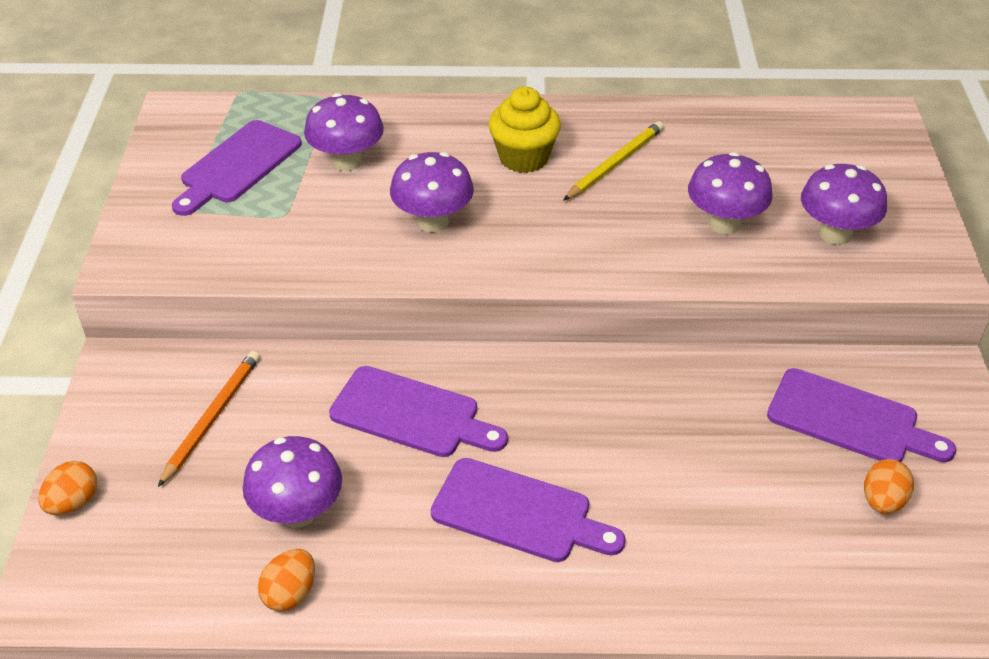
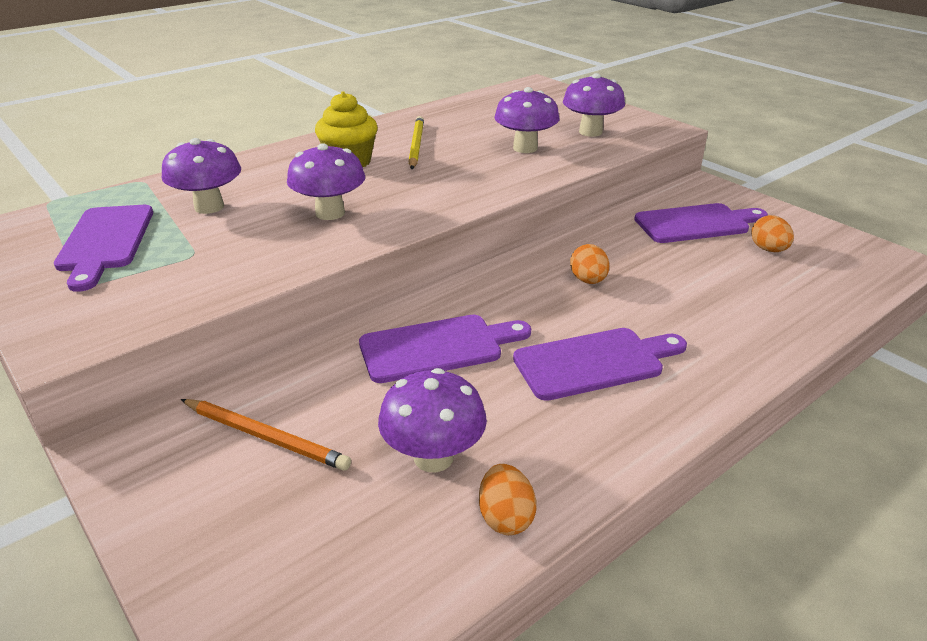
camera: 40 degrees left, 10 degrees down
(73, 503) = (192, 586): orange egg -> orange egg (588, 280)
(212, 418) = (265, 436): orange pencil -> orange pencil turned 135 degrees clockwise

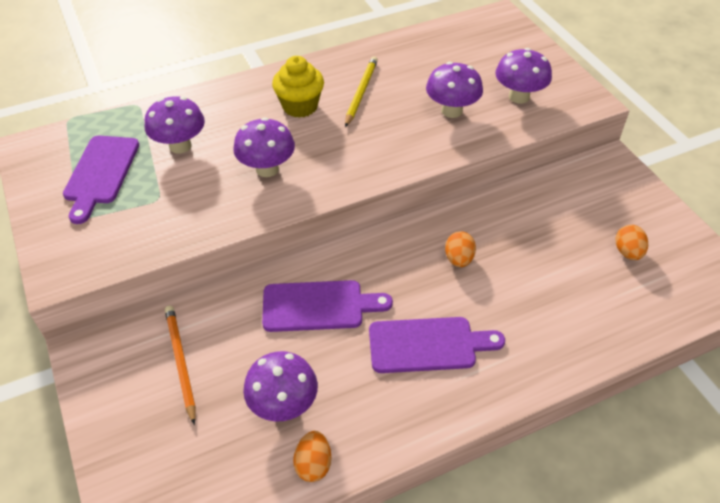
camera: 15 degrees right, 15 degrees up
(265, 436) = (180, 362): orange pencil -> orange pencil turned 150 degrees counterclockwise
(696, 223) = (580, 209): purple cutting board -> none

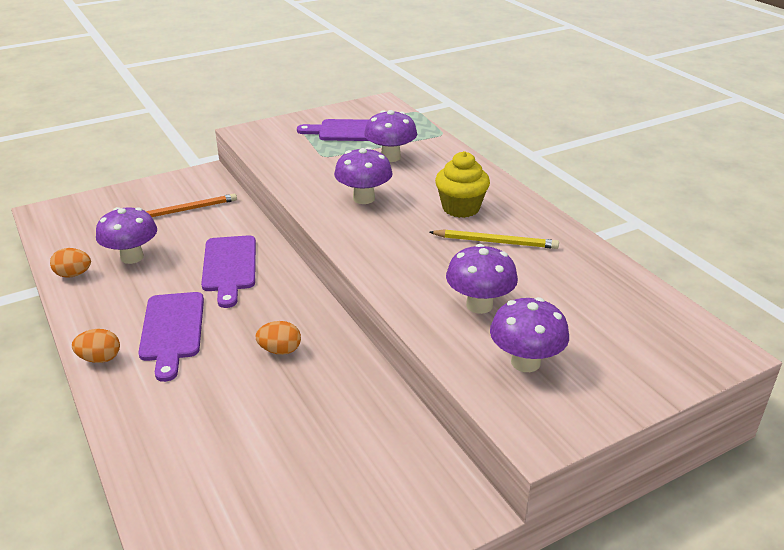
camera: 85 degrees right, 15 degrees down
(627, 252) = (283, 502): orange egg -> orange egg (100, 359)

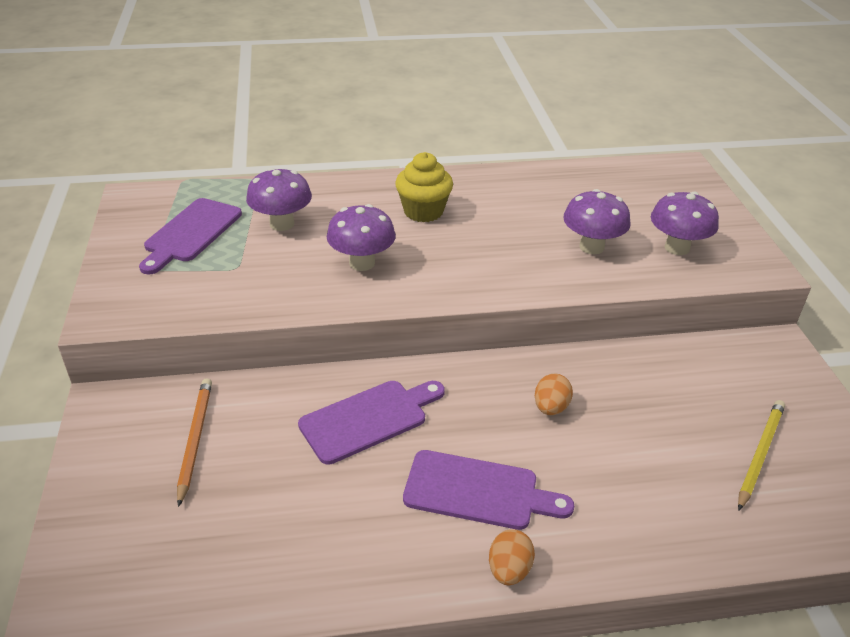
camera: 70 degrees left, 5 degrees up
(73, 274) = (291, 587): orange egg -> none
(132, 257) = (285, 513): purple mushroom -> none
(229, 267) = (369, 419): purple cutting board -> purple cutting board turned 45 degrees counterclockwise
(495, 242) = (495, 210): yellow pencil -> yellow pencil (759, 454)

